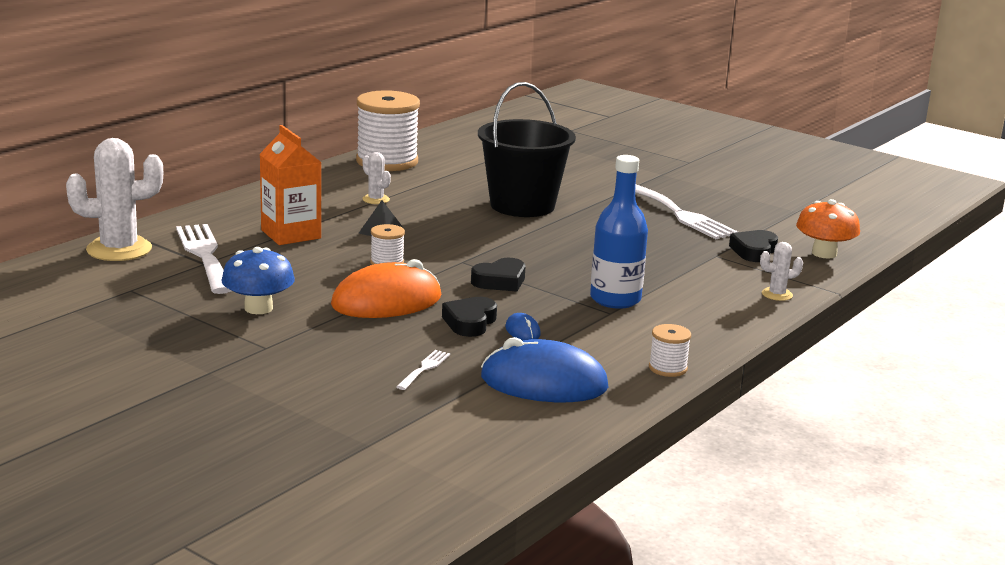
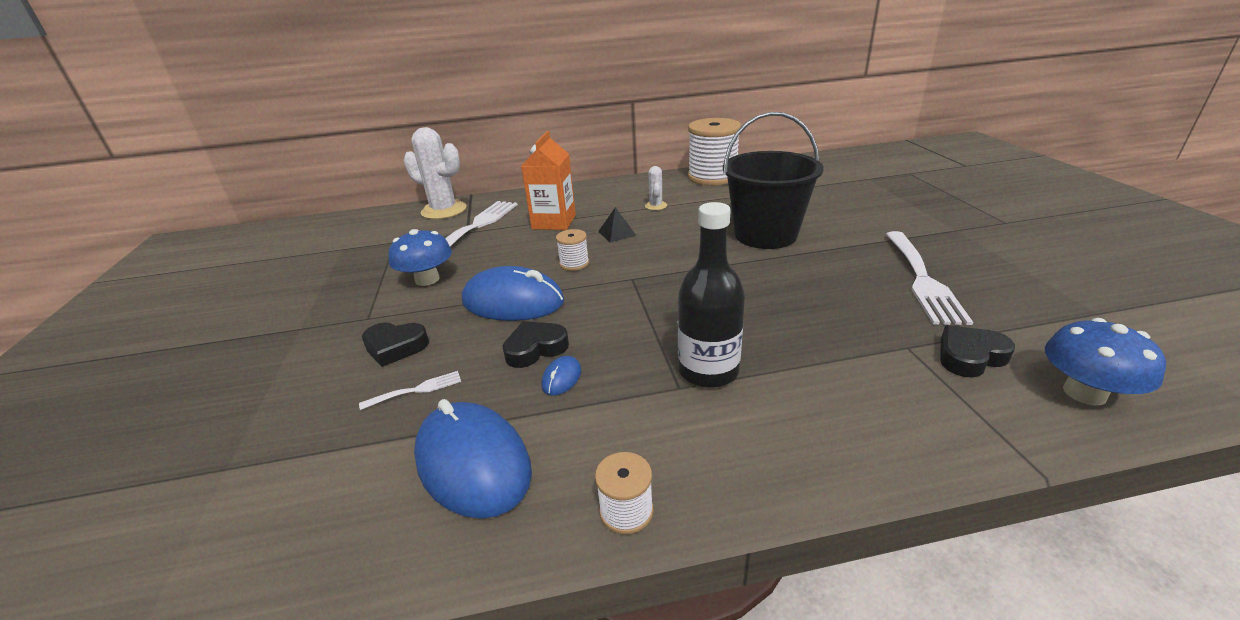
camera: 45 degrees right, 10 degrees up
(386, 301) = (513, 302): orange mouse -> blue mouse
(500, 281) = (631, 309): black heart -> black heart (395, 347)
(615, 299) = (708, 371): blue bottle -> black bottle
(777, 294) = (931, 441): white cactus -> none
(824, 253) = (1084, 393): orange mushroom -> blue mushroom

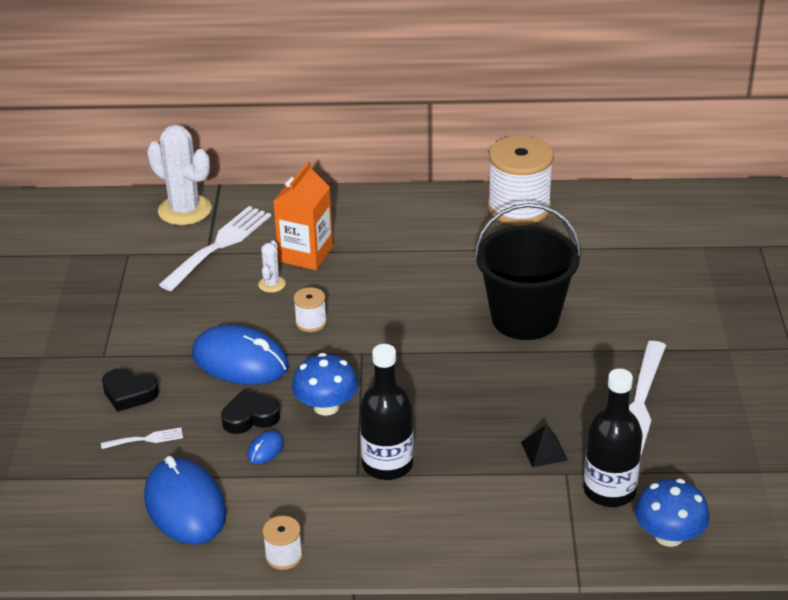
camera: 10 degrees right, 5 degrees up
(427, 279) = (160, 317): blue mushroom -> blue mushroom (326, 406)
(617, 233) = (369, 286): black pyramid -> black pyramid (544, 451)
(656, 206) = (428, 249): white cactus -> white cactus (272, 284)
(970, 356) = (609, 491): black heart -> black bottle

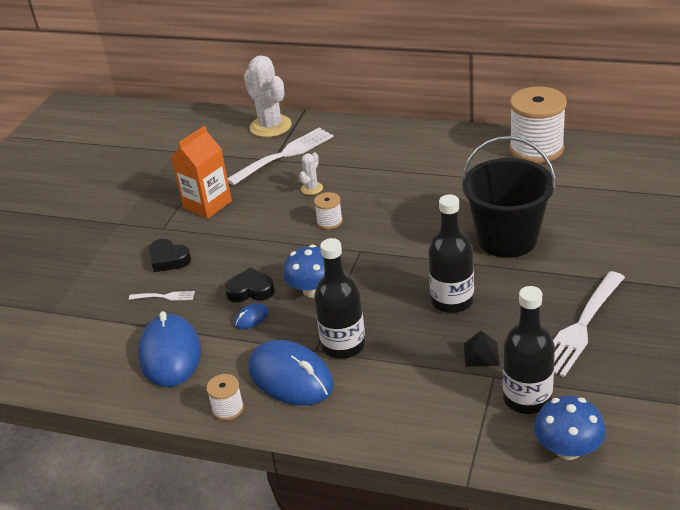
camera: 20 degrees right, 0 degrees up
(240, 361) = (262, 245): blue mouse -> blue mouse (290, 377)
(305, 254) = (347, 168): orange carton -> orange carton (207, 204)
(490, 397) = (452, 301): none -> black bottle

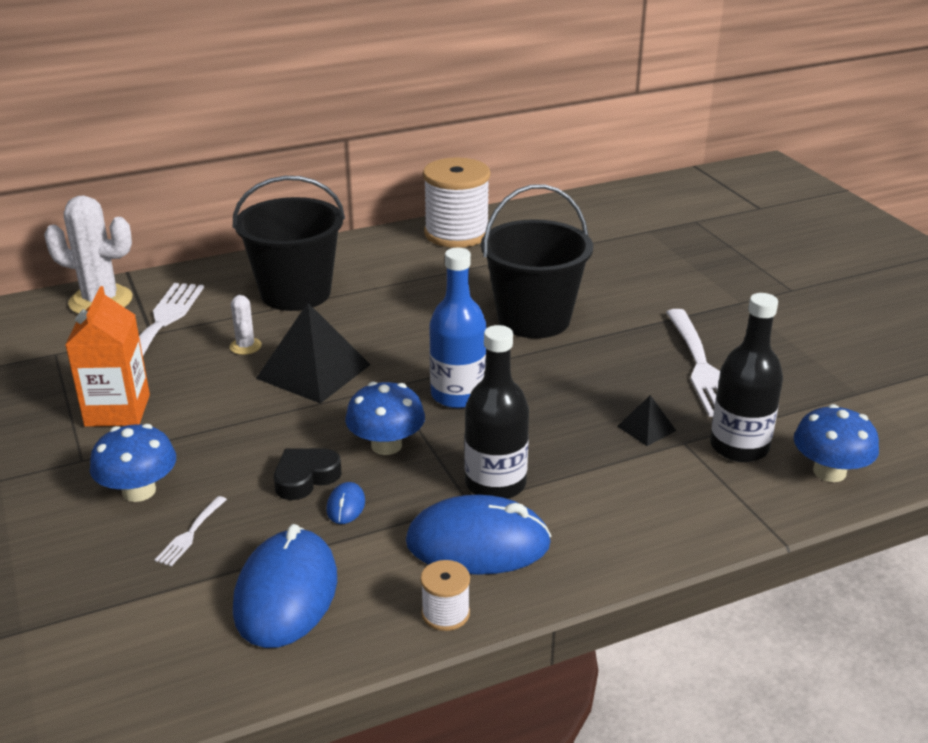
camera: 45 degrees left, 5 degrees down
(165, 296) = (190, 534): white fork -> white fork turned 150 degrees clockwise
(168, 259) = (139, 491): black heart -> blue mushroom
(170, 354) = (286, 593): blue mouse -> blue mouse turned 60 degrees clockwise
(329, 221) = (313, 371): white spool -> black pyramid
(380, 160) = (295, 293): none -> black bucket
(392, 275) = (458, 395): none -> blue bottle
(452, 301) = (554, 394): black bottle -> none

